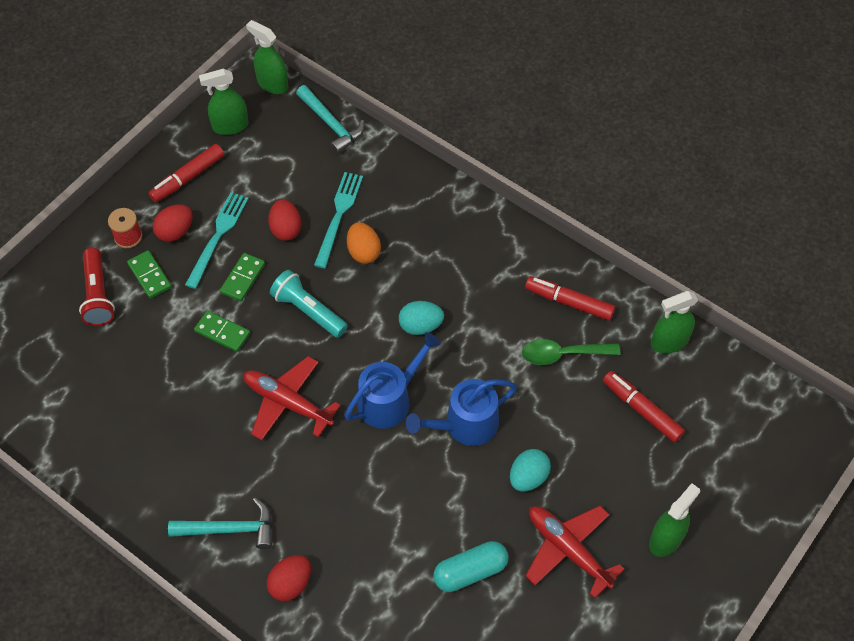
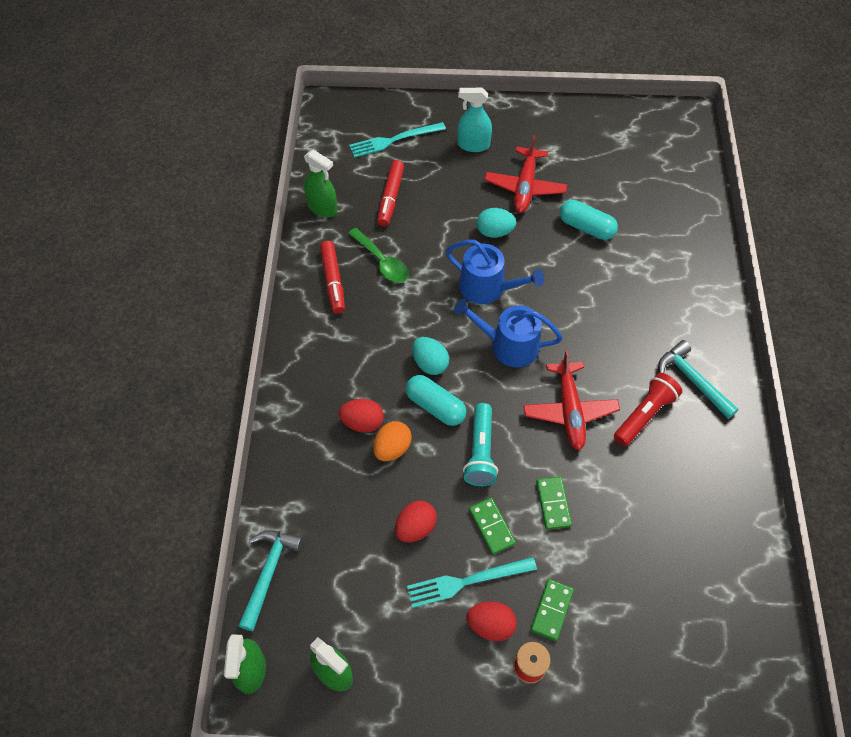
camera: 125 degrees left, 0 degrees up
(98, 295) = (606, 641): red flashlight -> red flashlight (644, 415)
(188, 178) = (424, 664): red marker -> none
(242, 278) = (491, 526): green domino -> green domino turned 75 degrees clockwise
(291, 584) = (690, 318): red egg -> red egg (362, 422)
(338, 216) = (370, 493): turquoise fork -> turquoise fork (394, 140)
(376, 304) = (435, 406): none -> turquoise capsule
(666, 539) = (473, 145): green spray bottle -> turquoise spray bottle

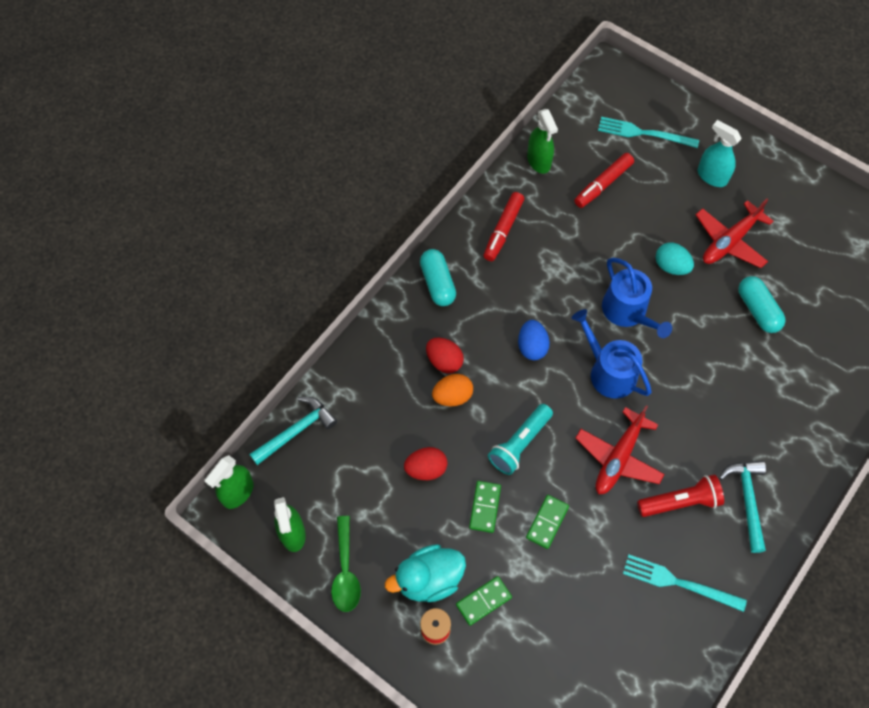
camera: 35 degrees right, 5 degrees up
(382, 262) = (555, 237): green spoon -> green spoon (345, 571)
(430, 363) = (532, 347): turquoise egg -> blue egg
(435, 406) = (510, 384): turquoise capsule -> turquoise capsule (437, 283)
(467, 581) = (435, 535): turquoise fork -> turquoise fork (679, 583)
(490, 625) = (429, 579): red egg -> turquoise duck

